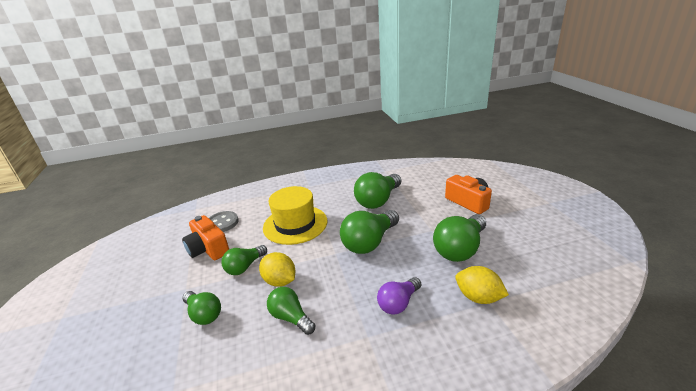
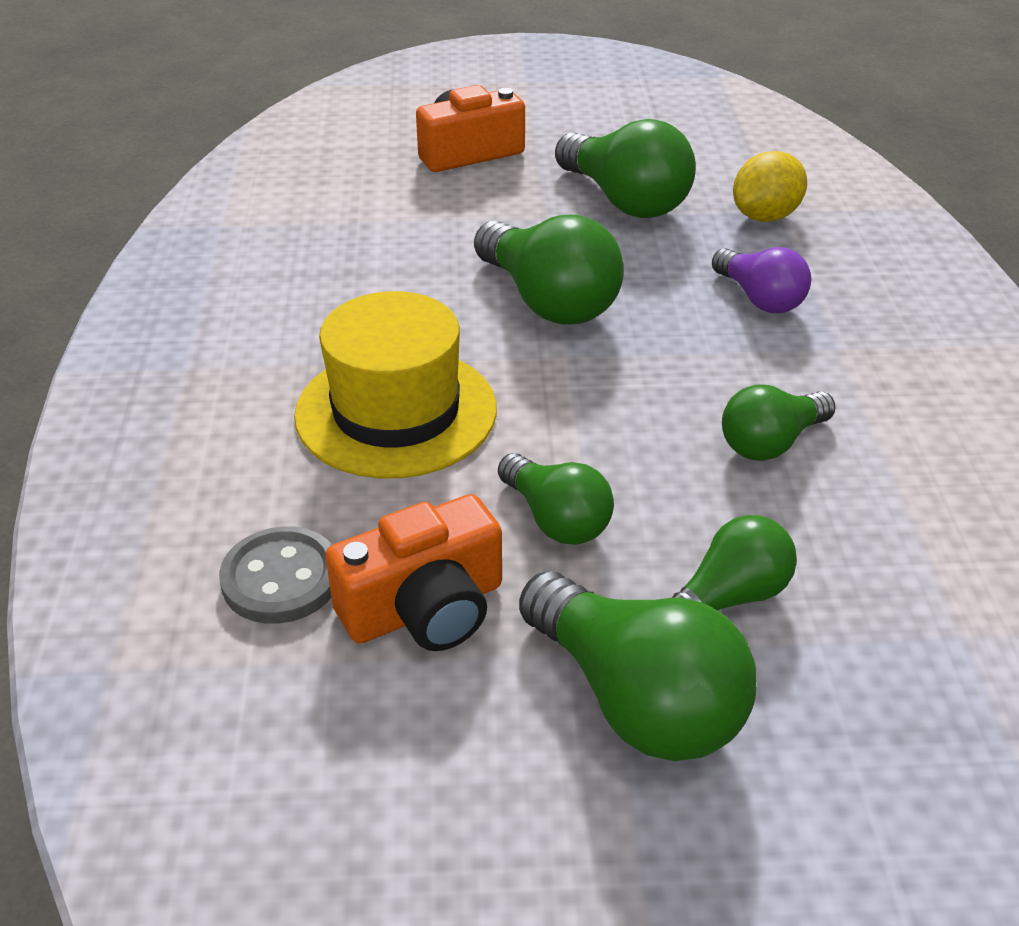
camera: 80 degrees left, 10 degrees up
(280, 281) = (641, 454): yellow lemon -> none
(378, 200) = (373, 260): green light bulb -> green light bulb (636, 699)

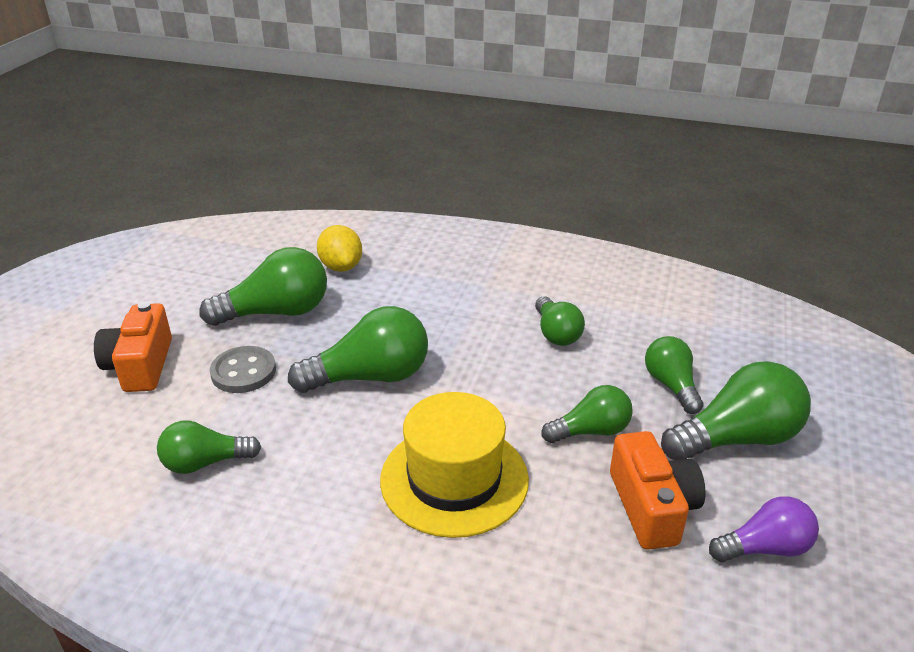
camera: 70 degrees left, 5 degrees down
(281, 579) = (607, 574): grey button -> grey button (243, 372)
(341, 237) = (205, 463): none -> green light bulb
(760, 299) = (424, 295): purple light bulb -> purple light bulb (765, 548)

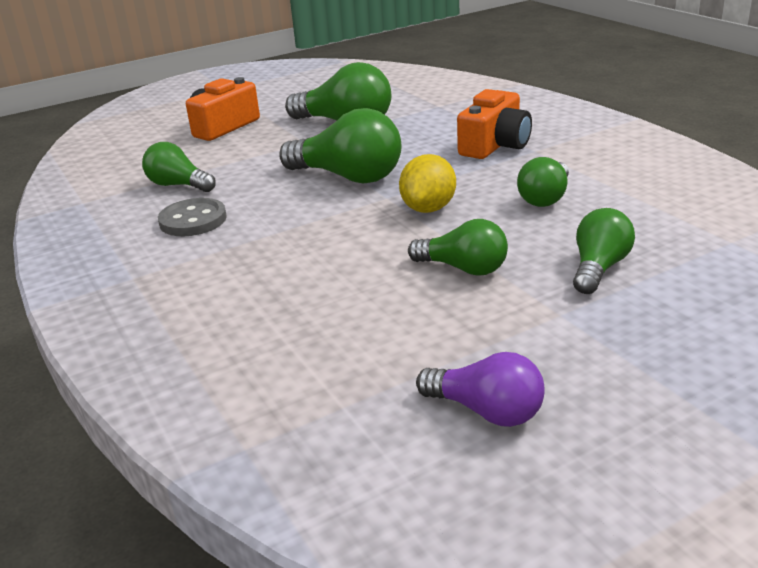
camera: 45 degrees right, 5 degrees down
(243, 372) = (273, 148): grey button -> grey button (193, 220)
(341, 267) = (434, 110): yellow lemon -> yellow lemon (428, 208)
(454, 479) = (307, 253): yellow hat -> none
(652, 507) = (430, 336): orange camera -> orange camera (495, 145)
(737, 438) = (601, 329): green light bulb -> none

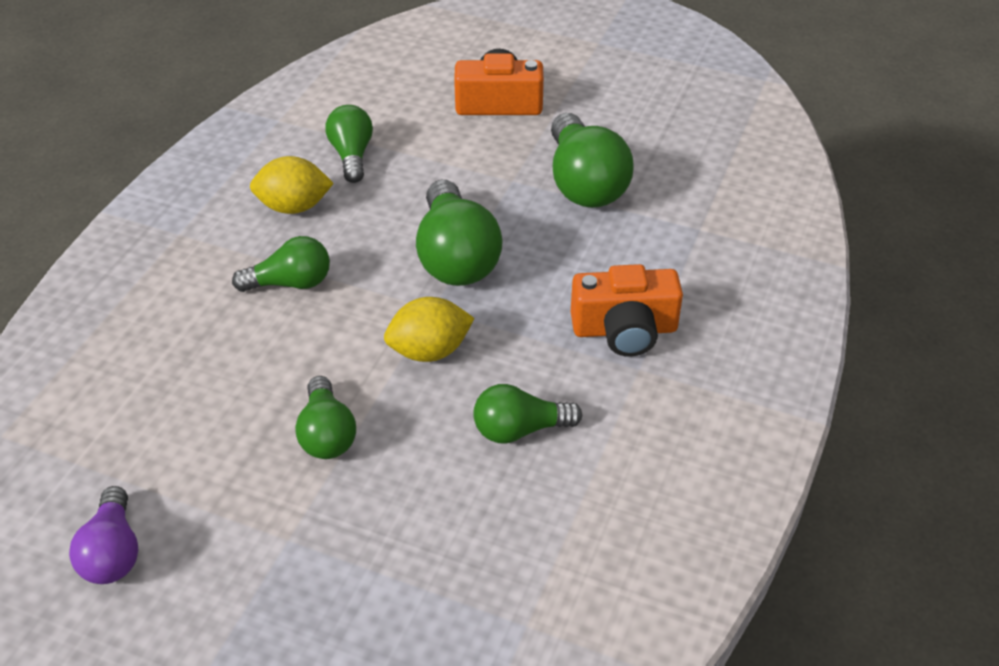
camera: 50 degrees right, 15 degrees up
(193, 220) = (294, 207): grey button -> yellow lemon
(599, 268) = (392, 534): green light bulb -> green light bulb (290, 283)

